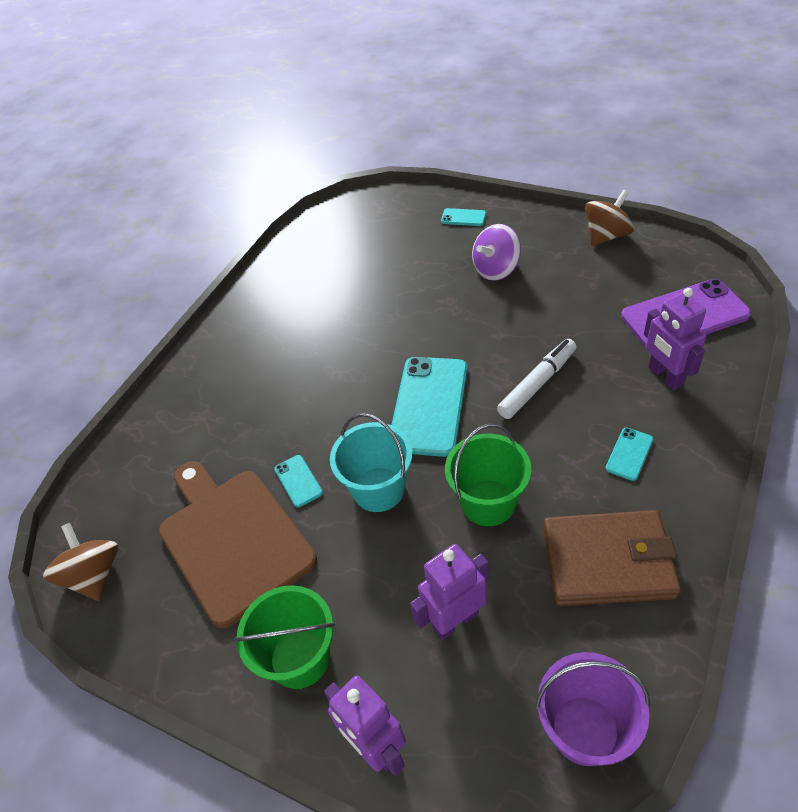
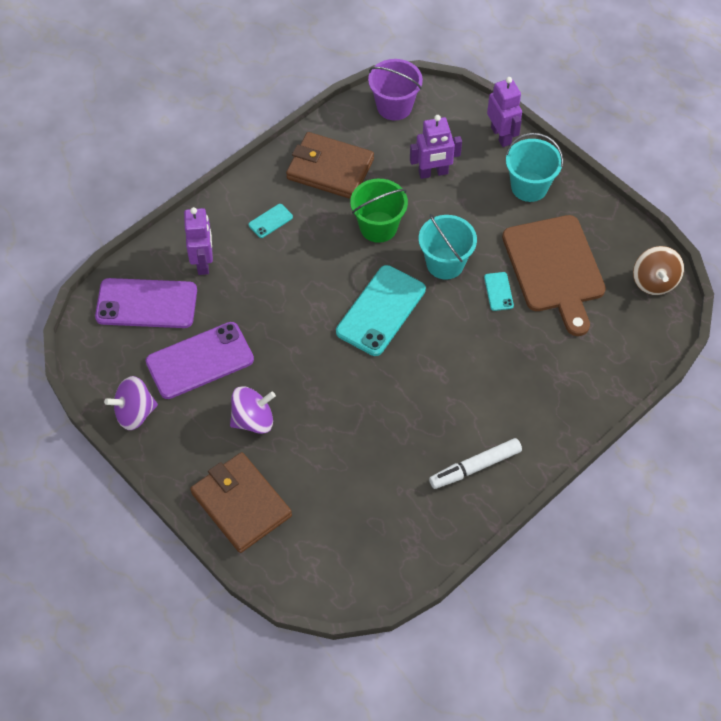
camera: 165 degrees left, 10 degrees up
(300, 658) = (529, 187): green bucket -> turquoise bucket
(463, 217) = (241, 504): turquoise phone -> brown wallet
(537, 383) = (293, 295): white marker -> white marker (475, 467)
(584, 291) = (200, 360): none -> purple phone
(606, 236) = (135, 413): brown spinning top -> purple spinning top

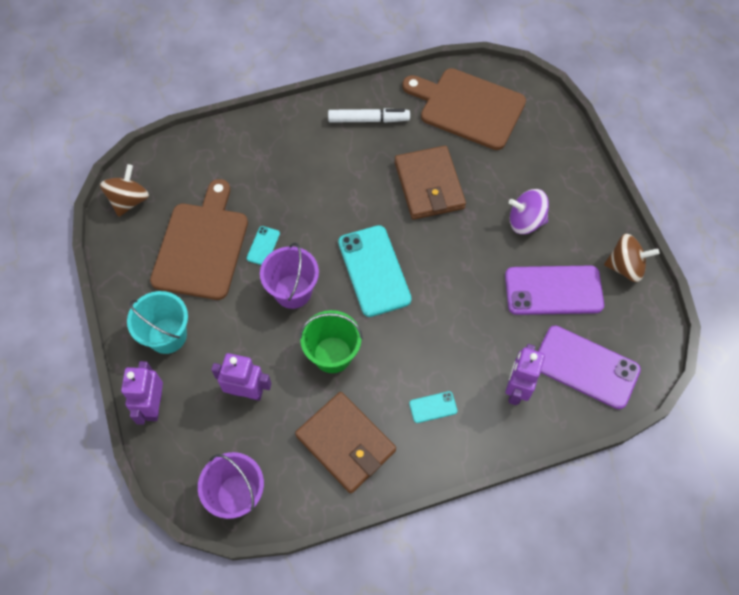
camera: 155 degrees left, 5 degrees up
(135, 413) = (625, 267): purple spinning top -> brown spinning top
(241, 504) = (559, 162): brown wallet -> brown wallet (429, 185)
(372, 530) = (468, 107): none -> brown cutting board
(381, 311) = (374, 271): turquoise phone -> turquoise phone turned 75 degrees counterclockwise
(445, 263) = (293, 291): turquoise bucket -> purple bucket

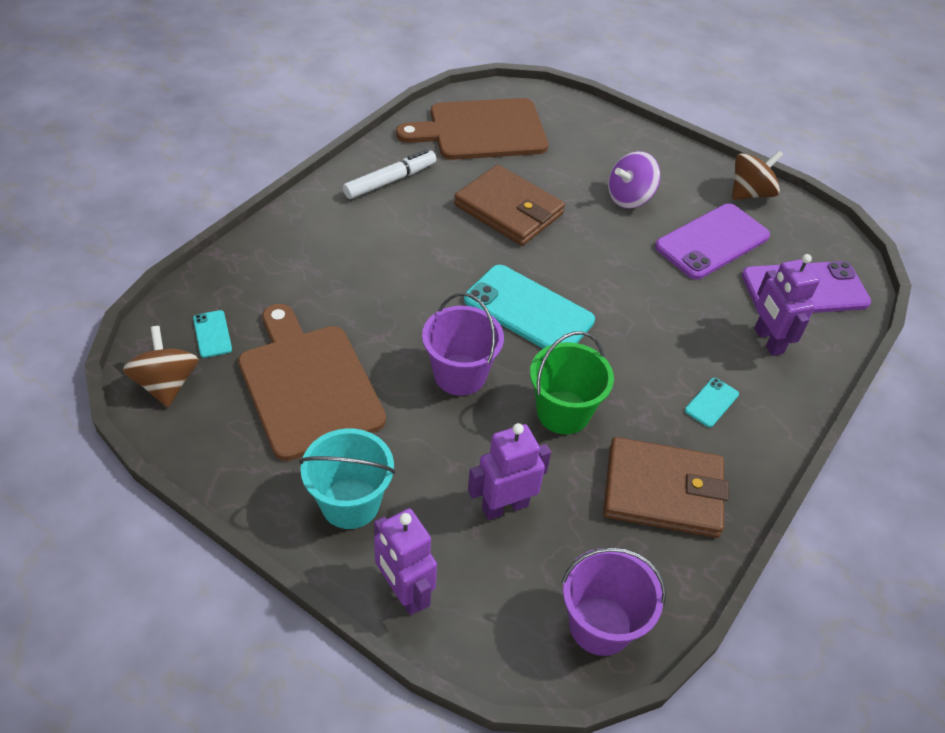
camera: 40 degrees left, 15 degrees down
(263, 246) = (383, 348): turquoise phone -> turquoise phone (212, 334)

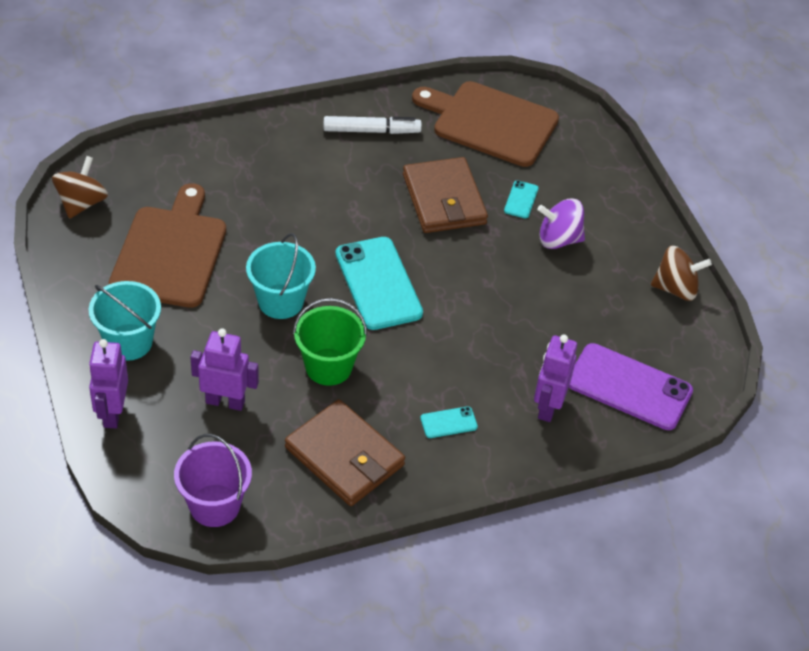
camera: 35 degrees right, 0 degrees up
(212, 334) = (139, 184): turquoise phone -> turquoise phone (521, 200)
(460, 375) = (280, 301): purple bucket -> turquoise bucket
(712, 242) = (591, 310): purple phone -> none

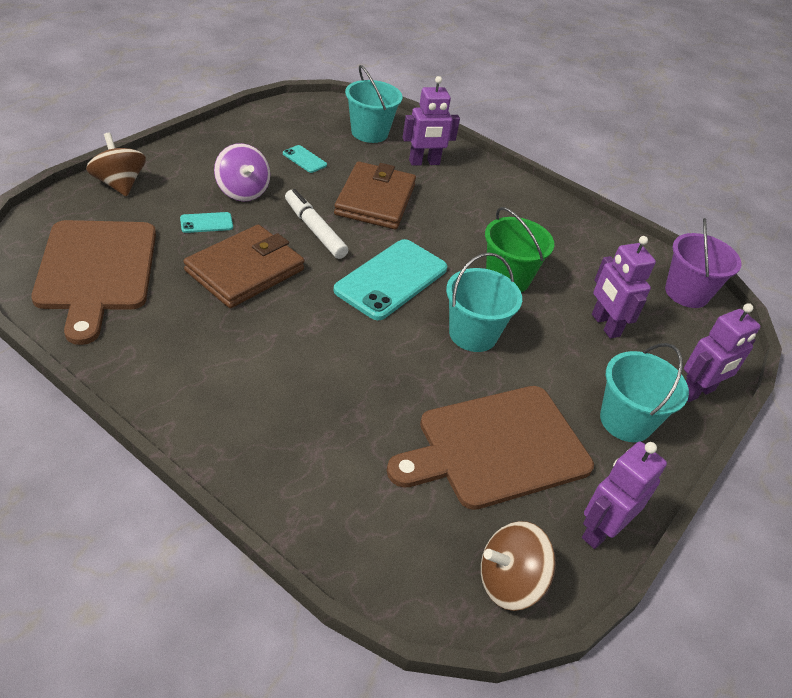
camera: 125 degrees left, 5 degrees down
(69, 266) = (600, 530): none -> purple robot
(344, 456) = (572, 243): brown wallet -> brown wallet (375, 200)
(371, 131) = (172, 357): white marker -> white marker (314, 230)
(448, 422) = (487, 202): turquoise phone -> turquoise phone (304, 159)
(629, 387) = (369, 133): purple phone -> turquoise bucket
(675, 288) = (250, 127): brown spinning top -> brown spinning top (119, 184)

